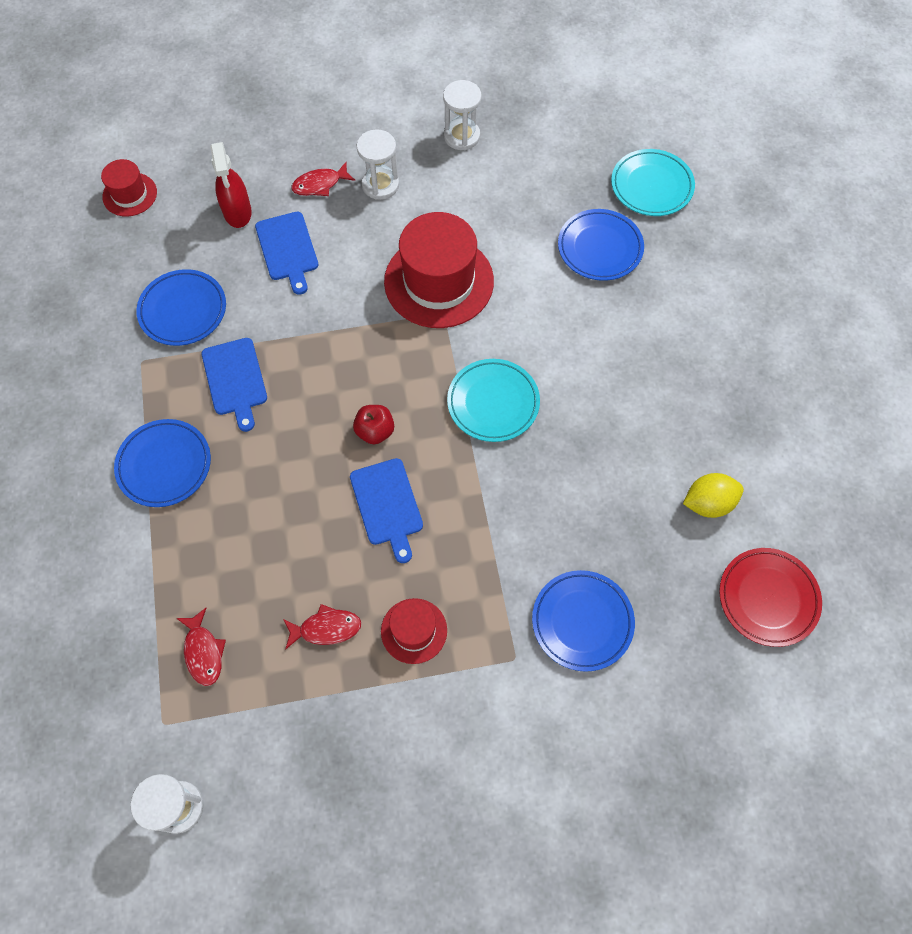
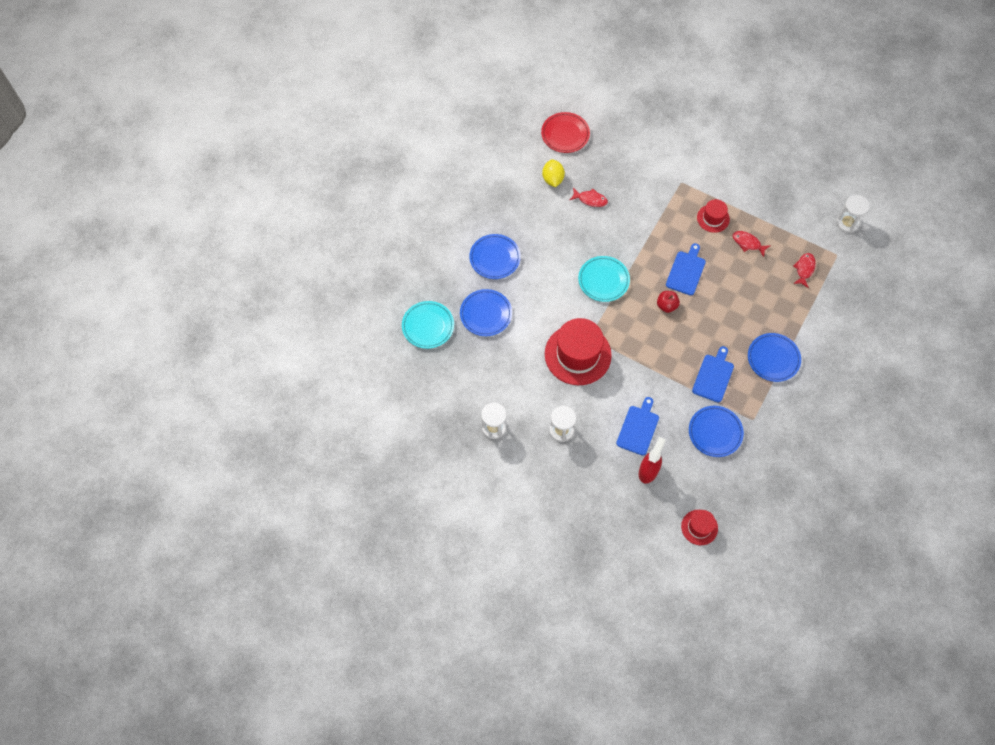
camera: 140 degrees left, 0 degrees up
(320, 184) = (592, 455): red fish -> red fish (590, 199)
(582, 621) = (644, 176): blue plate -> blue plate (495, 258)
(708, 503) = (552, 179): yellow lemon -> yellow lemon turned 60 degrees clockwise

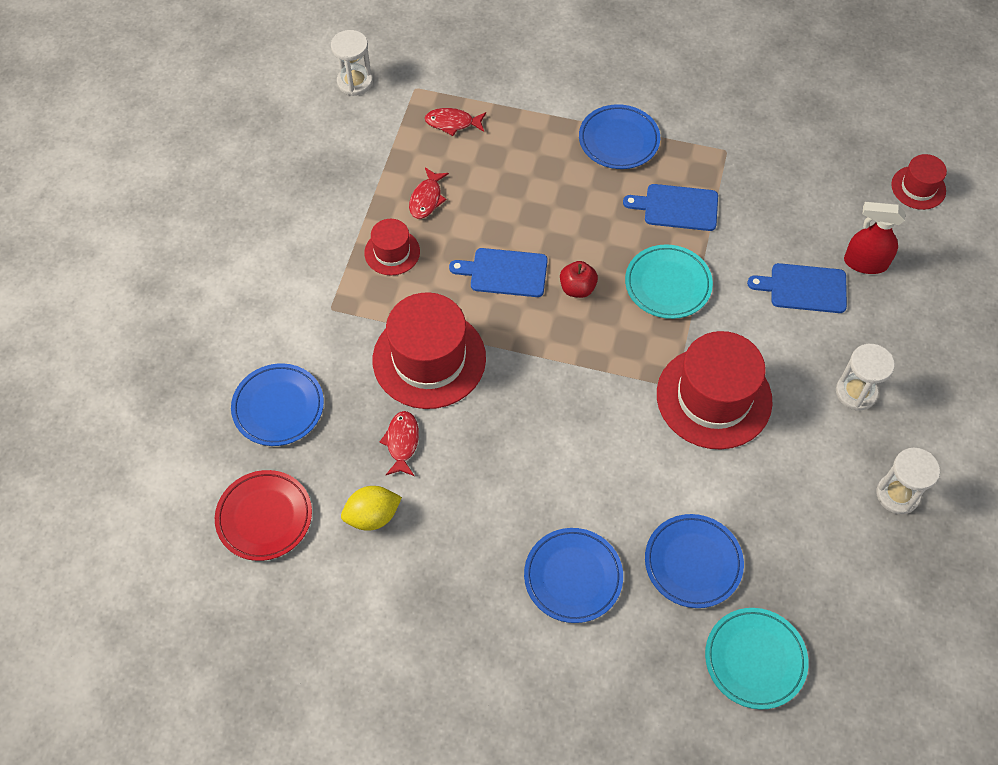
camera: 105 degrees left, 5 degrees down
(603, 280) = (560, 388): turquoise plate -> turquoise plate (668, 284)
(638, 222) = (429, 359): none -> red hat
(715, 432) = (766, 191): blue plate -> blue plate (278, 407)

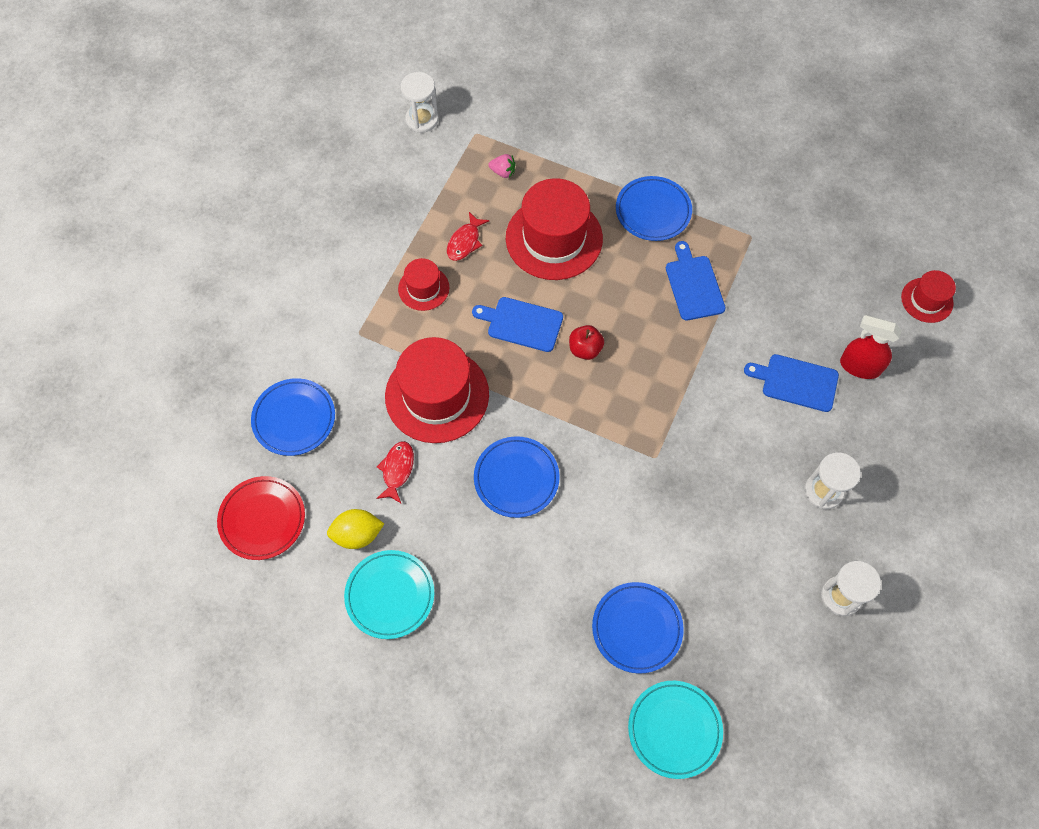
camera: 10 degrees right, 5 degrees up
(452, 123) = (503, 172): red fish -> pink strawberry
(573, 577) = (525, 622): blue plate -> blue plate (516, 478)
(668, 284) = (669, 358): turquoise plate -> turquoise plate (390, 595)
(677, 207) = (693, 285): blue cutting board -> blue cutting board turned 60 degrees clockwise
(714, 397) = (689, 474): red hat -> red hat (554, 238)

